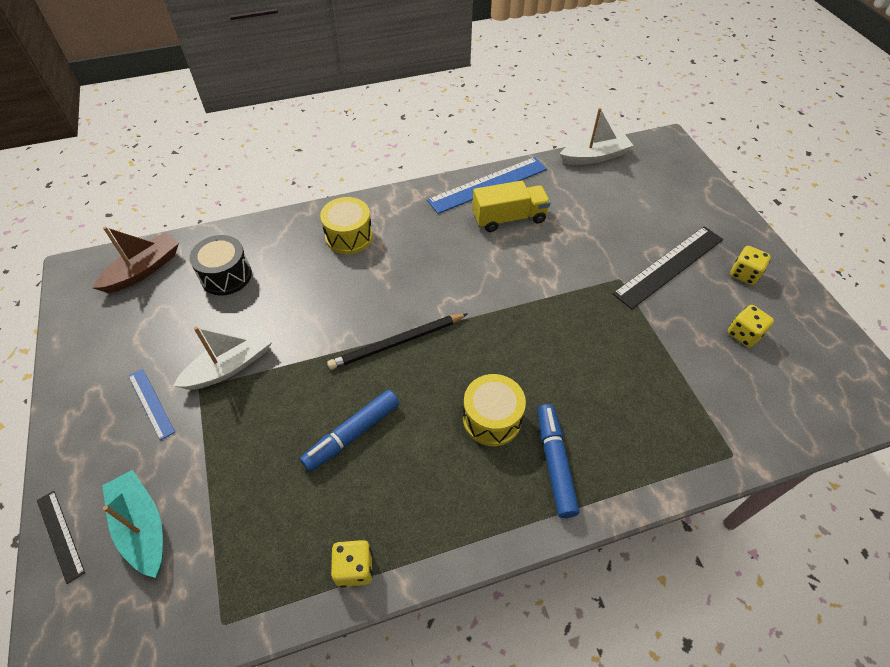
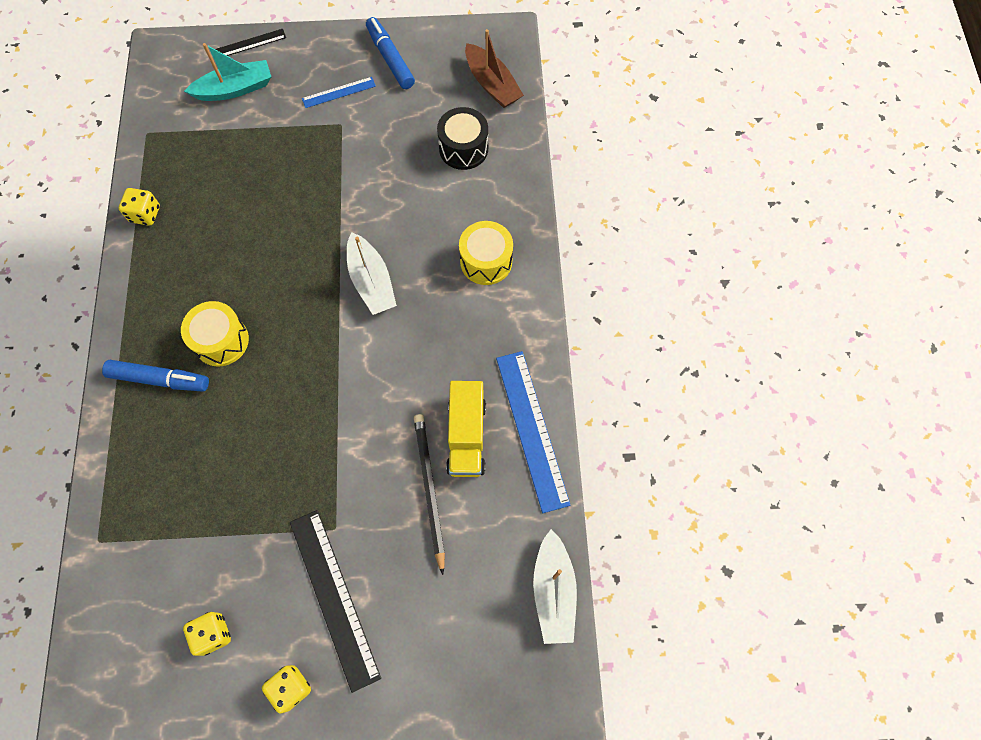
camera: 105 degrees right, 15 degrees up
(230, 366) = (355, 147): white boat -> white boat (371, 281)
(352, 434) = (252, 229): blue marker -> blue marker (390, 58)
(396, 343) = (331, 280): black pencil -> black pencil (429, 489)

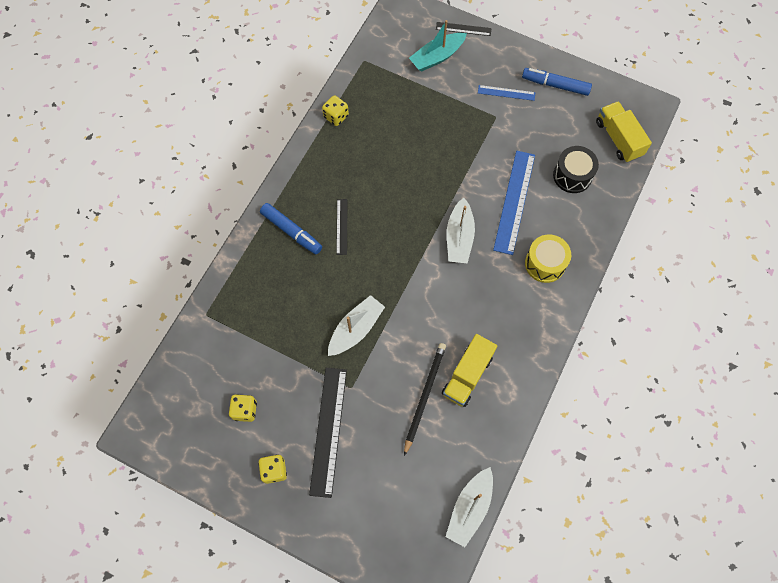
camera: 30 degrees right, 0 degrees up
(221, 341) = (342, 226): yellow drum -> black ruler
(235, 89) = (437, 57): turquoise boat -> turquoise boat turned 135 degrees clockwise
(303, 455) = (356, 329): none -> white boat
(390, 58) = (555, 85): blue marker -> blue marker turned 75 degrees counterclockwise
(492, 84) = (618, 139): brown boat -> yellow truck
(531, 429) = (513, 395): blue ruler -> blue ruler (514, 201)

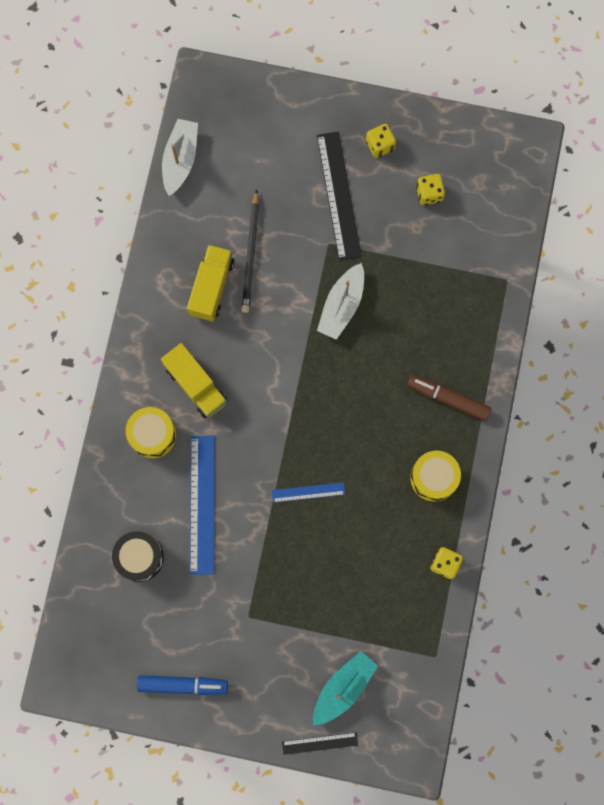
camera: 165 degrees right, 10 degrees up
(291, 231) = (448, 398): blue marker -> brown marker
(324, 176) = (433, 478): none -> yellow drum
(342, 226) = (393, 420): black ruler -> none
(459, 237) = (256, 442): white boat -> none
(506, 93) = (242, 656): blue ruler -> blue ruler (308, 492)
(618, 139) = (91, 625): yellow truck -> yellow truck (196, 385)

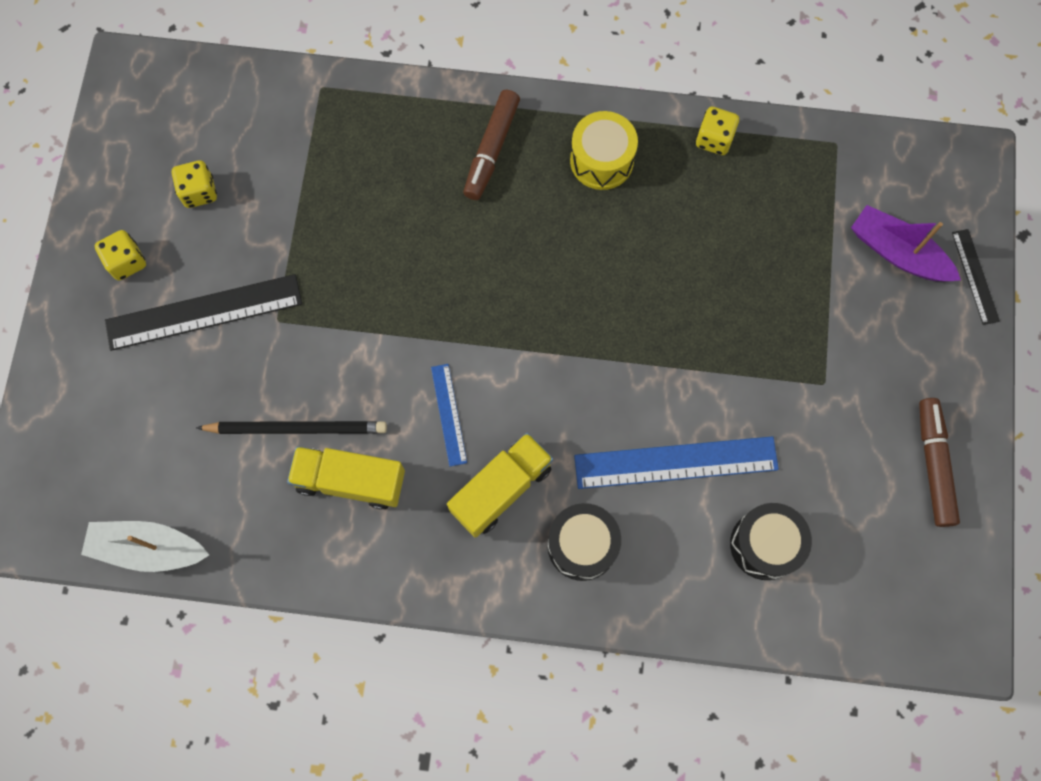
camera: 95 degrees left, 5 degrees down
(152, 435) = (582, 545): yellow drum -> black drum
(182, 685) = (933, 464): blue marker -> brown marker
(308, 492) = (640, 319): blue ruler -> blue ruler (448, 414)
(342, 305) = (368, 295): white boat -> none
(343, 688) = (897, 252): turquoise boat -> purple boat

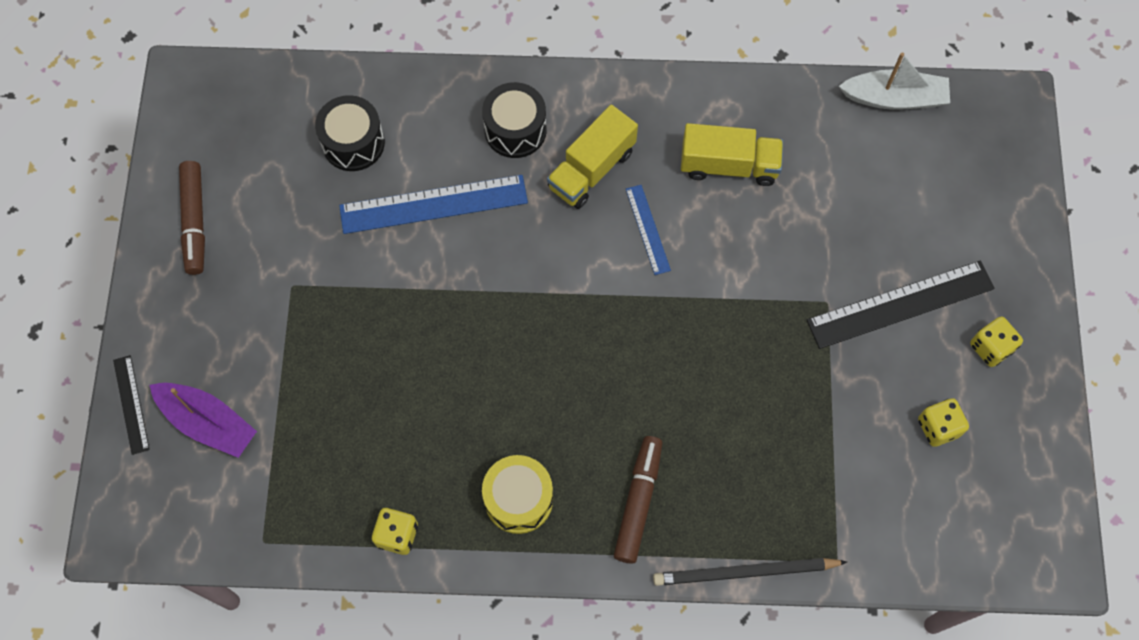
camera: 175 degrees right, 5 degrees down
(297, 428) = (786, 206): black pencil -> black pencil (745, 572)

